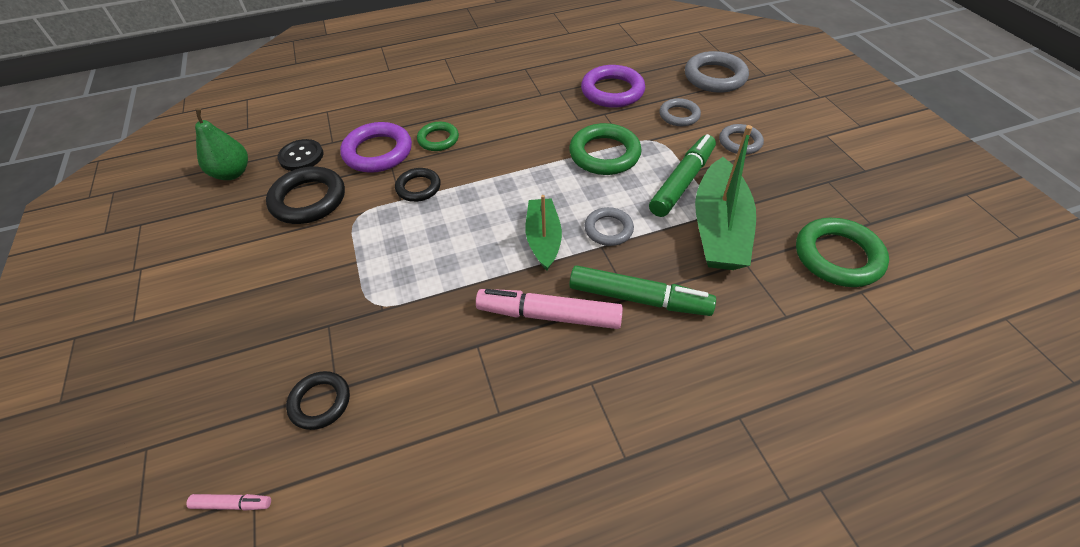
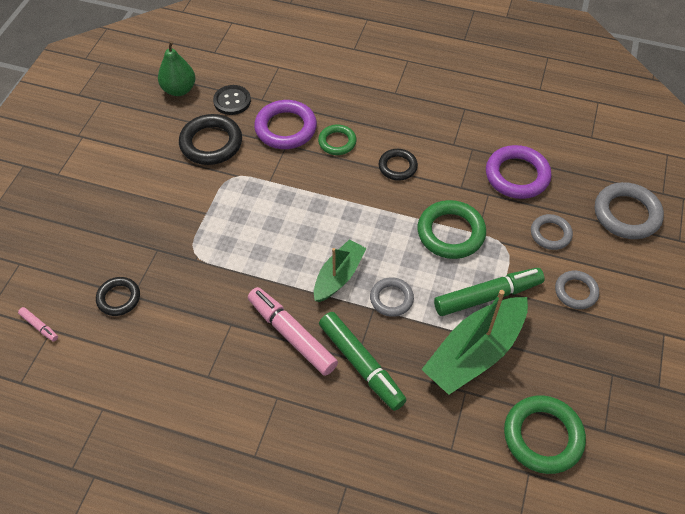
camera: 35 degrees right, 5 degrees up
(418, 187) = (289, 178): black ring -> black ring (397, 167)

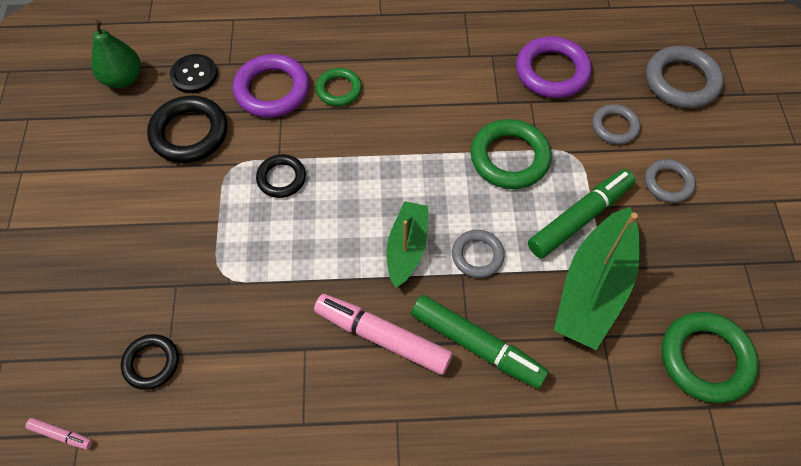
camera: 20 degrees left, 5 degrees up
(397, 167) = (419, 99): black ring -> black ring (281, 178)

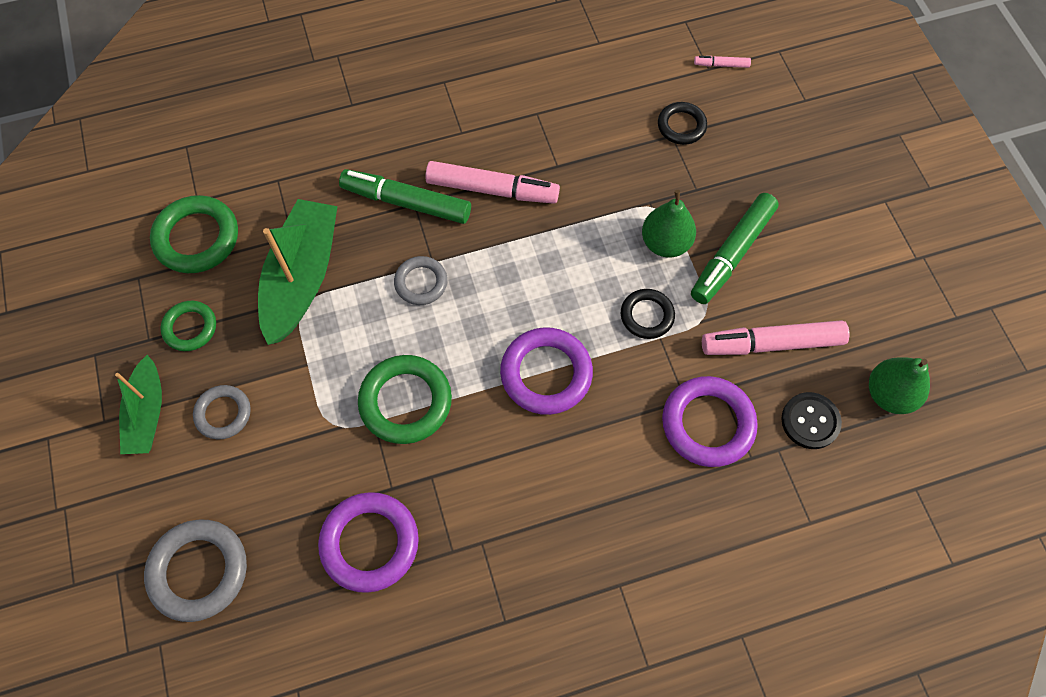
camera: 165 degrees right, 5 degrees up
(189, 133) = (771, 343): black ring -> pink marker
(233, 238) = (665, 243): none -> green pear
(339, 90) = (629, 445): green ring -> green ring (190, 328)
(386, 153) = (546, 374): none -> purple ring
(407, 248) = (492, 273): green boat -> green boat (147, 413)
(580, 218) = (320, 347): green marker -> green marker (732, 254)
(614, 127) = (285, 476): grey ring -> none

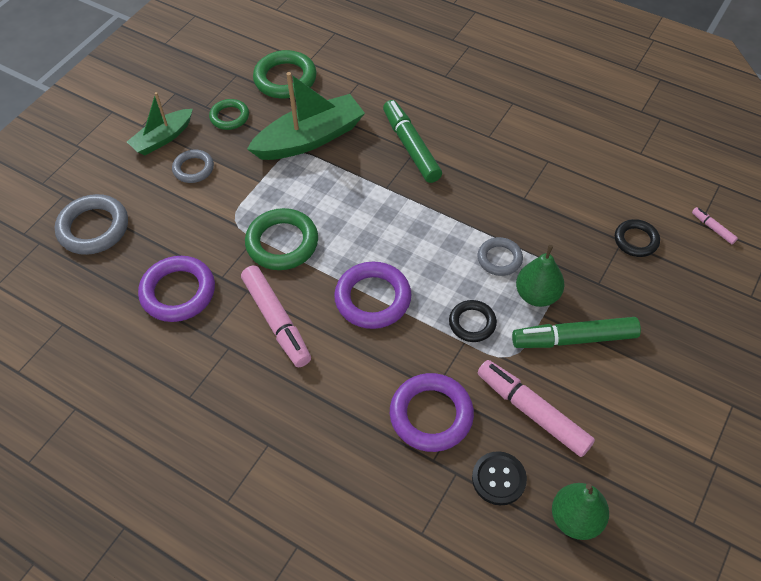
camera: 50 degrees right, 10 degrees down
(421, 283) = (366, 193): grey ring -> grey ring (499, 259)
(492, 190) = (467, 179): pink marker -> pink marker (276, 321)

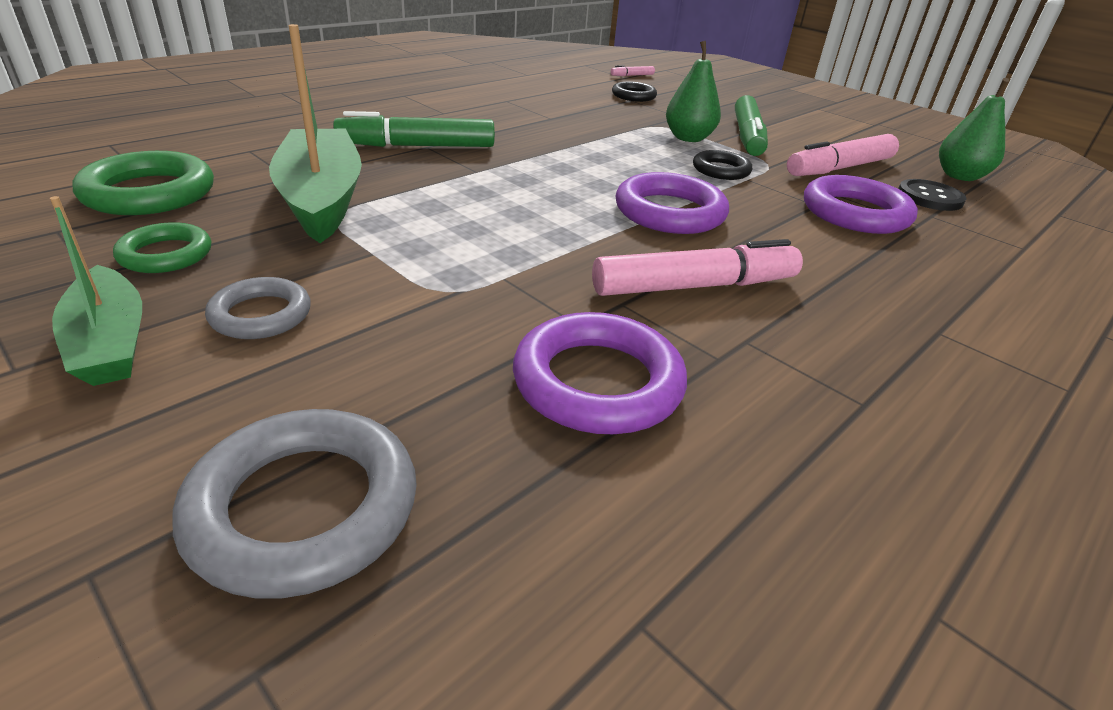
camera: 80 degrees left, 20 degrees down
(282, 243) = (531, 256): green ring -> none
(499, 259) = (632, 142): grey ring -> none

